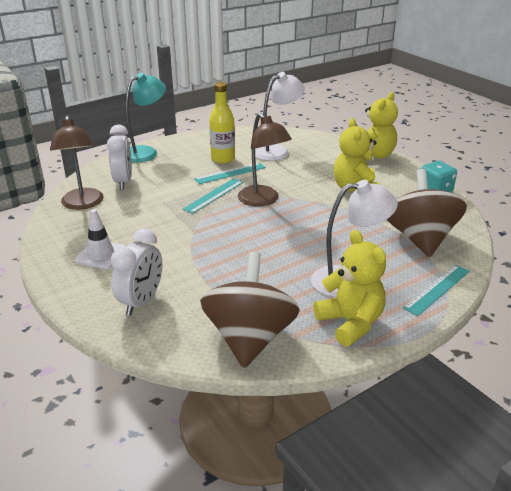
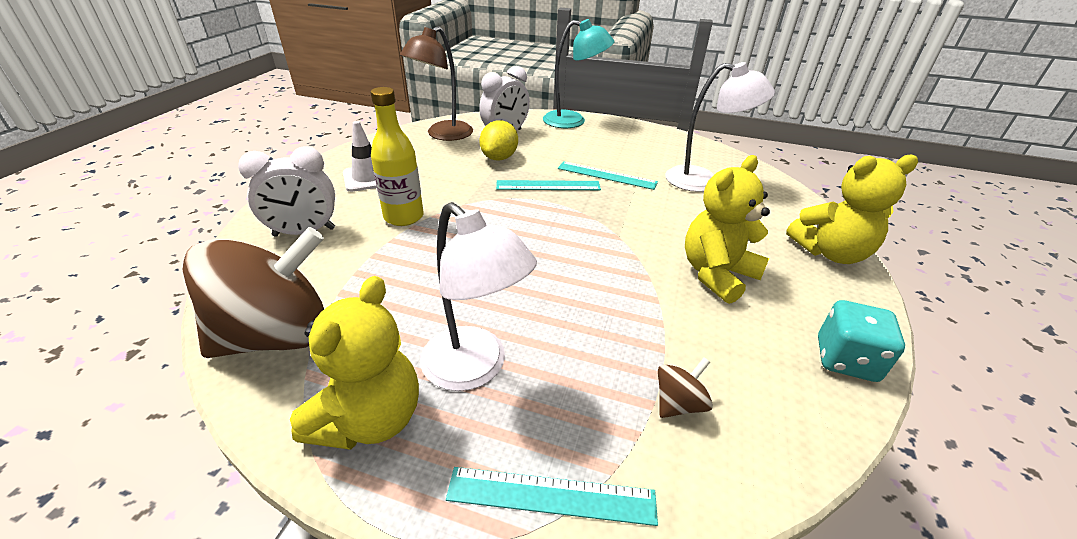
camera: 50 degrees right, 5 degrees up
(153, 197) = (499, 158): none -> yellow lemon
(223, 159) = (628, 159): yellow bottle -> yellow bottle (404, 217)
(263, 200) = (581, 218): brown lamp -> none
(420, 239) = (678, 403): brown spinning top -> brown spinning top, size x0.41

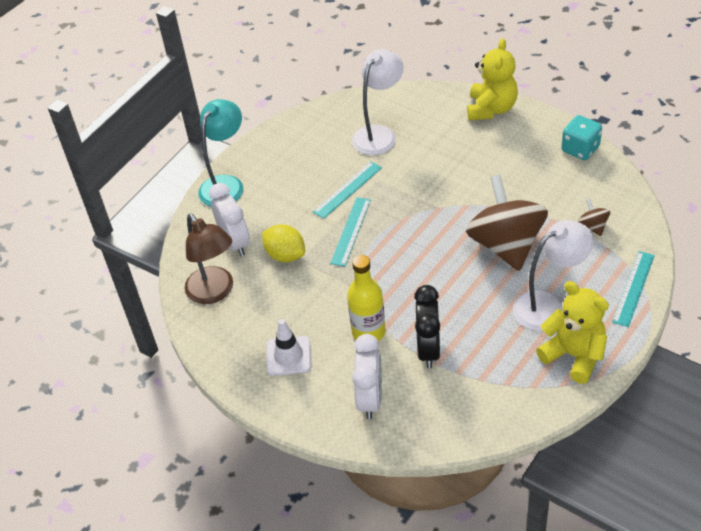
camera: 65 degrees left, 10 degrees up
(278, 335) = (495, 404): brown spinning top -> brown spinning top (506, 245)
(379, 262) = (428, 349): none -> black clock
(716, 274) = (496, 172): yellow teddy bear -> none

